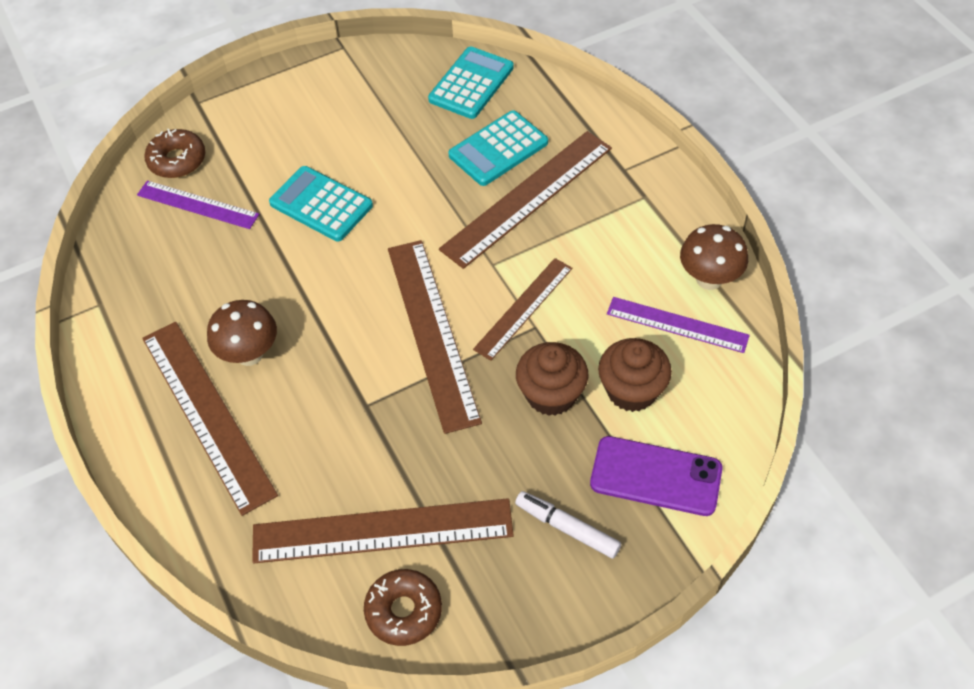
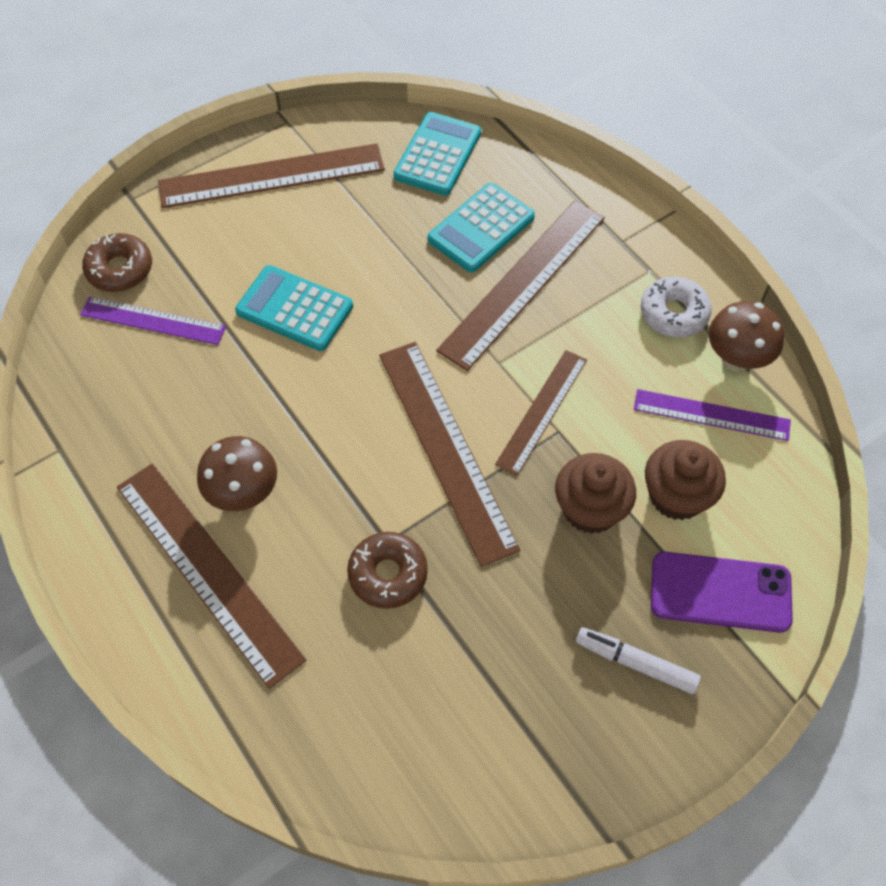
camera: 10 degrees left, 5 degrees up
(382, 530) = (432, 689): brown ruler -> brown ruler (272, 176)
(404, 611) = (473, 782): brown donut -> brown donut (388, 574)
(659, 235) = (673, 313): none -> white donut

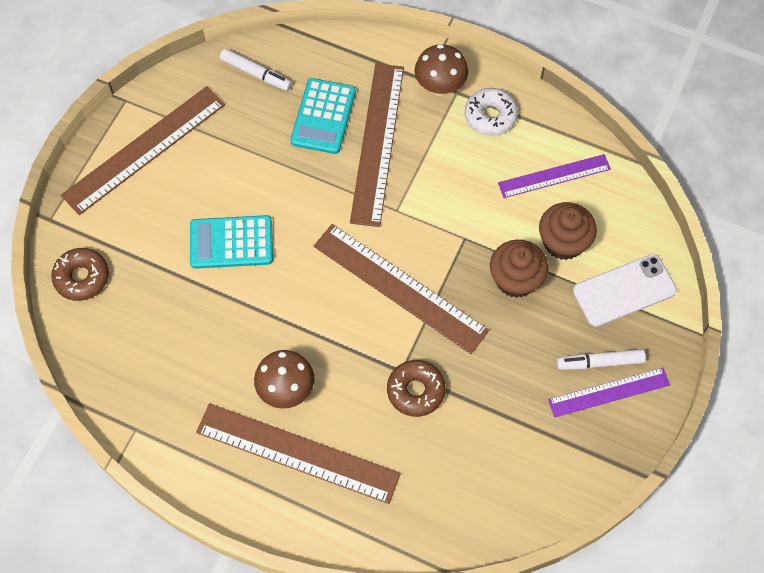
camera: 30 degrees left, 5 degrees up
(153, 321) = (135, 303): purple ruler -> purple ruler (609, 392)
(438, 155) = (256, 74): turquoise calculator -> white marker
(542, 411) = (445, 229): brown ruler -> none
(720, 592) = (624, 291): purple phone -> white phone
(736, 359) = (548, 129): brown mushroom -> brown mushroom (440, 87)

